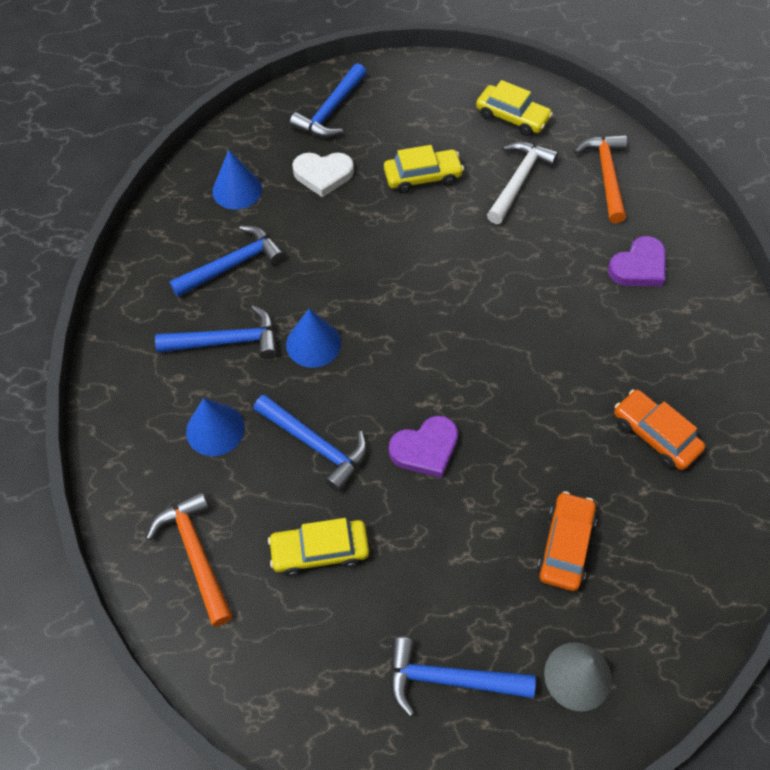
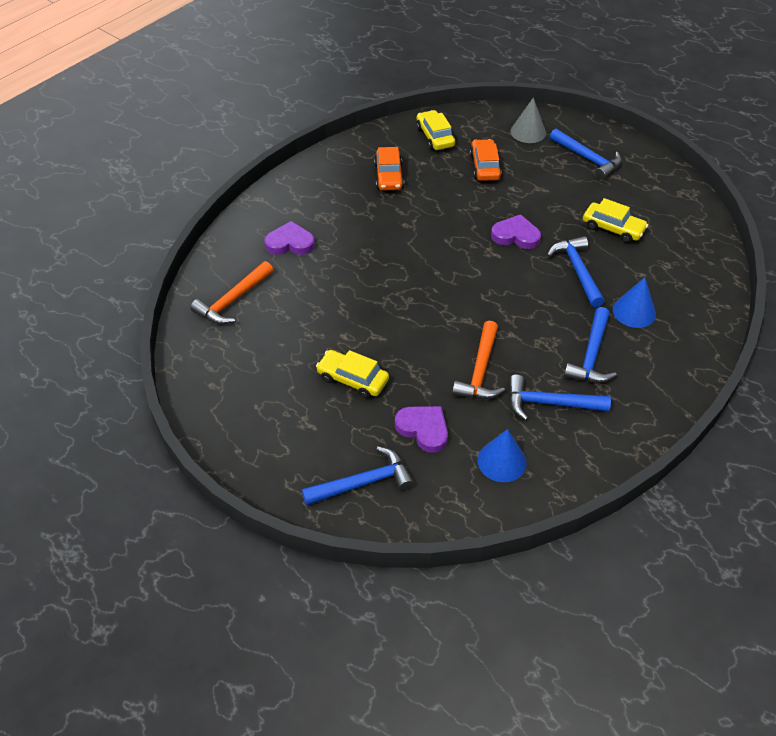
camera: 140 degrees left, 10 degrees down
(196, 554) = (684, 262): orange hammer -> orange hammer (480, 371)
(227, 341) = (591, 355): blue hammer -> blue hammer turned 105 degrees counterclockwise
(313, 343) = (534, 321): blue cone -> none
(323, 175) = (423, 429): white heart -> purple heart
(512, 117) = (236, 380): yellow car -> yellow car (435, 137)
(518, 181) = (292, 333): white hammer -> none
(565, 545) = (485, 167): orange car -> orange car turned 120 degrees clockwise

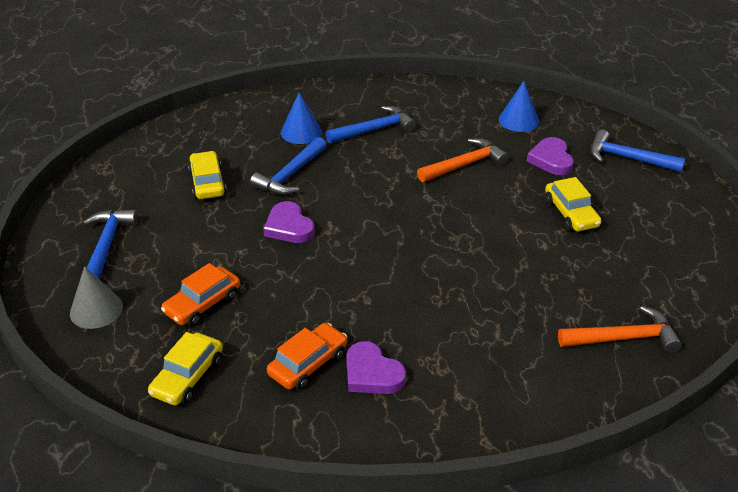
camera: 135 degrees left, 10 degrees down
(290, 243) = (505, 360): purple heart -> purple heart (372, 373)
(549, 403) = (444, 125): blue hammer -> none

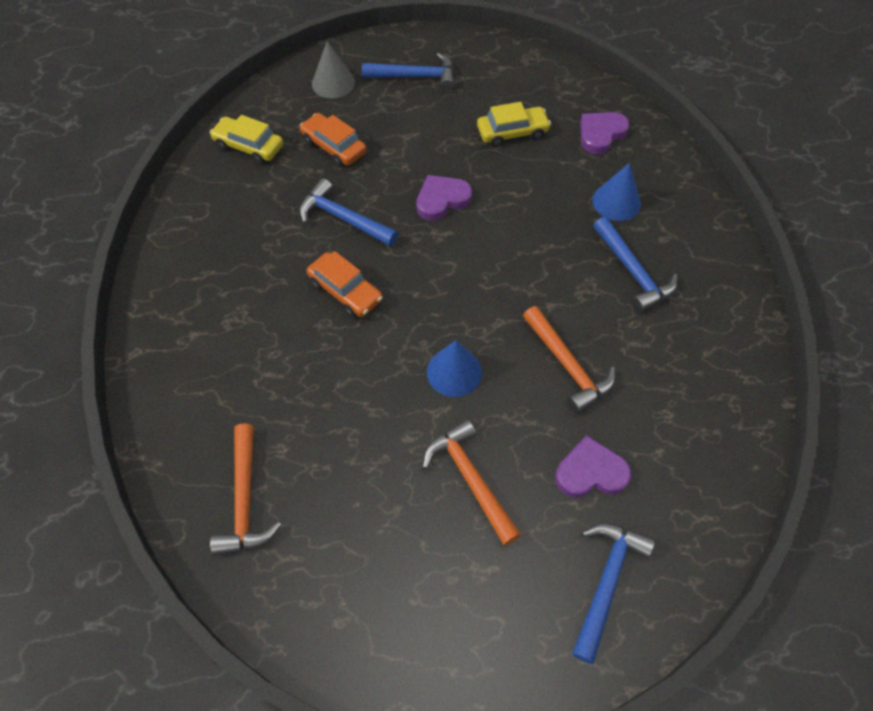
camera: 90 degrees right, 20 degrees up
(290, 175) = (531, 196): blue hammer -> blue hammer (343, 218)
(308, 364) = (251, 222): orange car -> orange car (345, 291)
(372, 373) = (232, 268): purple heart -> purple heart (601, 134)
(518, 120) = (685, 441): blue cone -> blue cone (454, 372)
(571, 213) = (470, 479): yellow car -> orange hammer

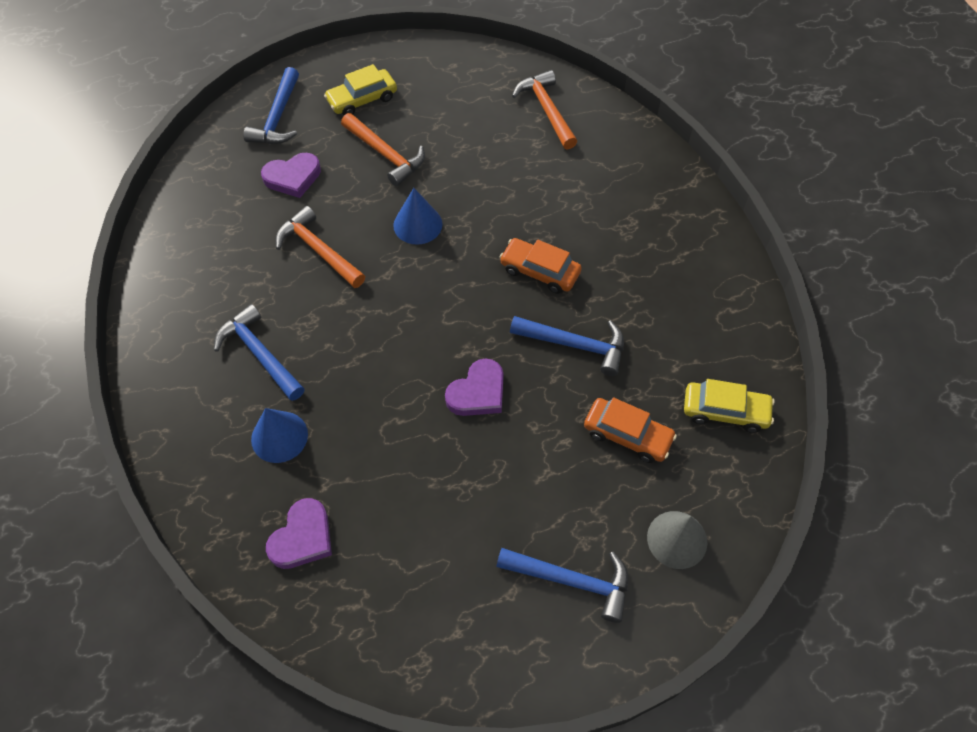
camera: 165 degrees right, 0 degrees up
(415, 77) = (571, 581): blue hammer -> blue hammer turned 150 degrees counterclockwise
(512, 132) = (417, 511): yellow car -> yellow car (362, 99)

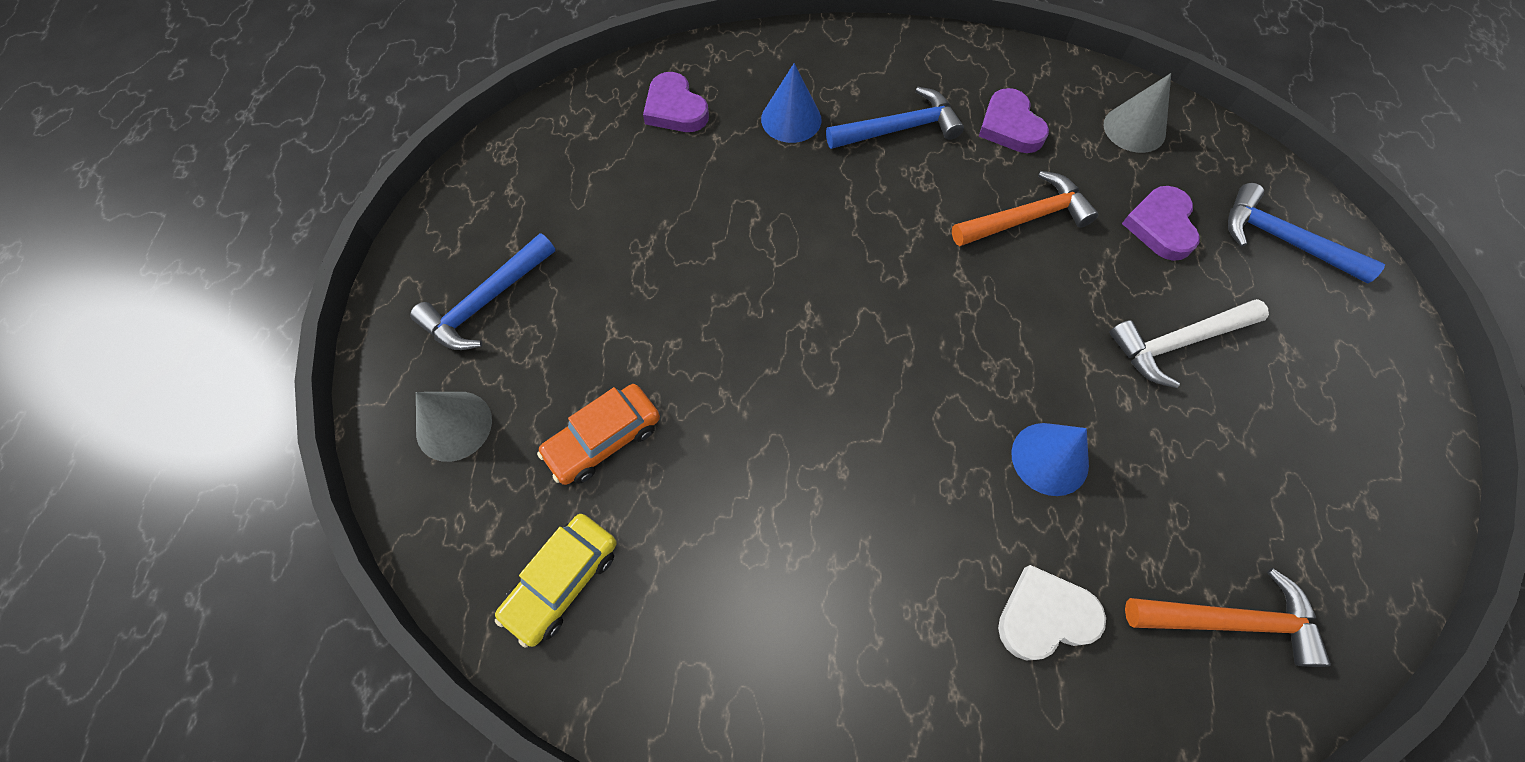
camera: 115 degrees right, 5 degrees up
(202, 207) = (1134, 129): none -> grey cone
(362, 99) = (1304, 351): yellow car -> none
(385, 154) = (1177, 343): orange hammer -> white hammer
(417, 224) = (1032, 336): blue cone -> blue cone (1050, 458)
(478, 392) = (748, 305): purple heart -> purple heart (1010, 126)
(540, 271) = (893, 452): orange car -> none
(575, 345) = (757, 441): blue hammer -> none
(591, 179) = (1045, 616): none -> white heart

